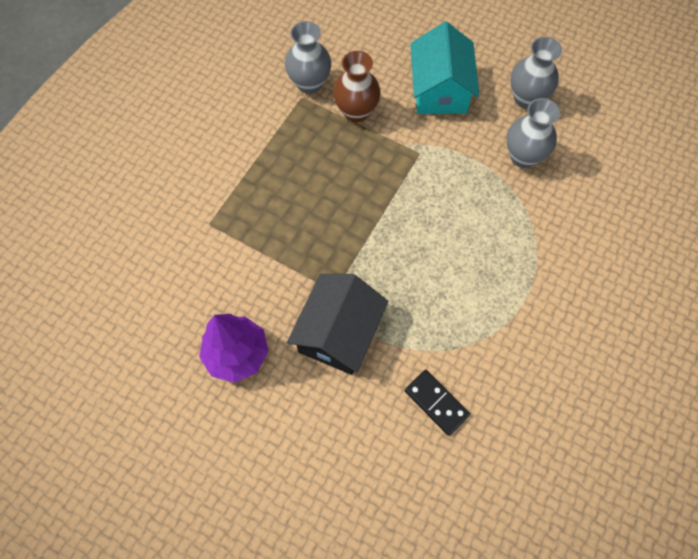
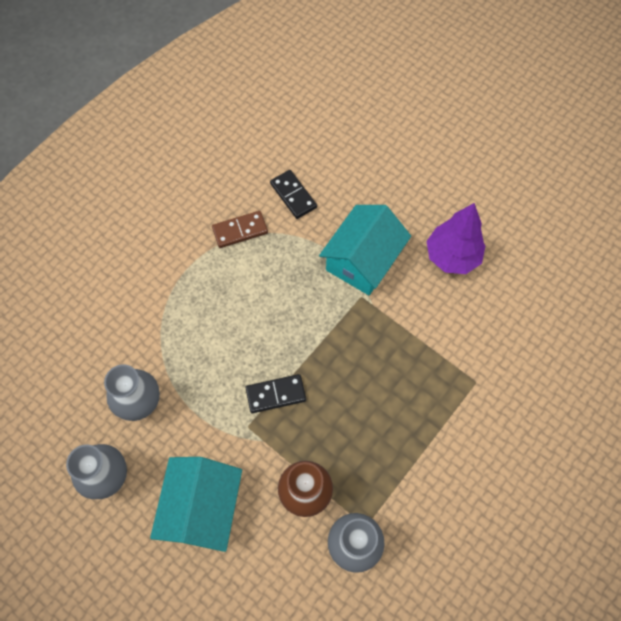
camera: 170 degrees left, 0 degrees up
(338, 333) = (363, 260): black house -> turquoise house
(401, 183) = (276, 394): none -> black domino
(486, 345) = (240, 231): none -> brown domino

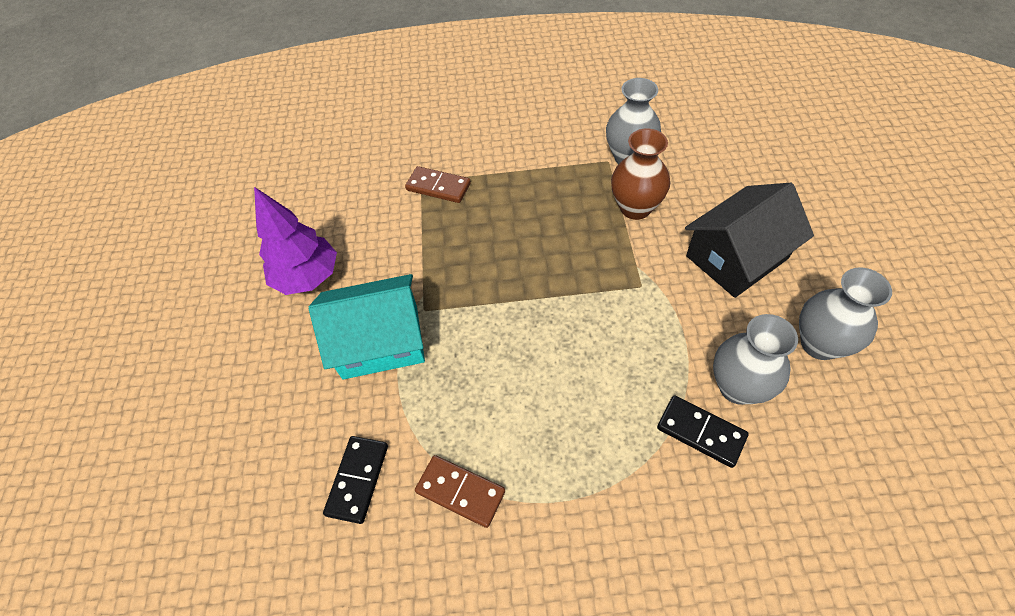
camera: 130 degrees left, 10 degrees down
(202, 508) = (737, 257): turquoise house -> black house
(276, 394) = (590, 292): black domino -> black domino (701, 432)
(459, 388) = (438, 187): none -> brown domino

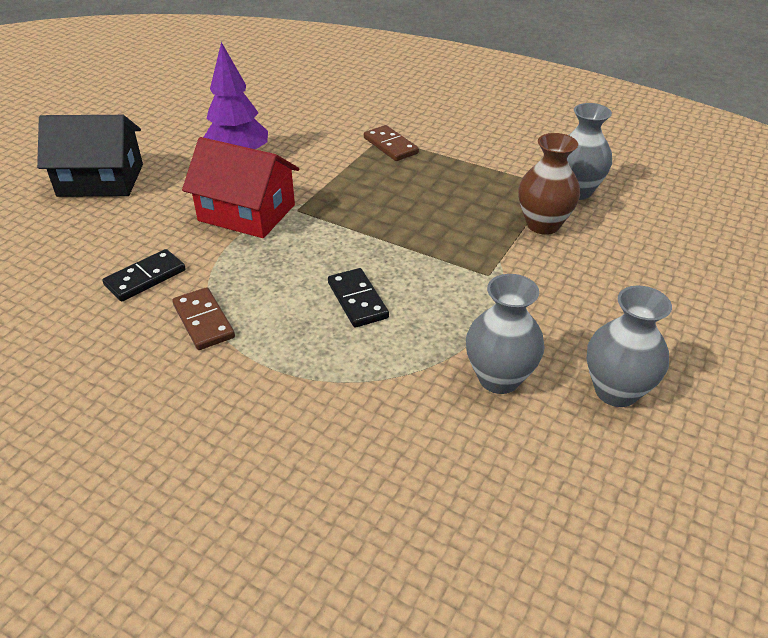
camera: 30 degrees right, 15 degrees down
(380, 341) = (246, 213): turquoise house -> red house
(701, 432) = (430, 388): black domino -> black domino (357, 300)
(737, 257) = (602, 297): black house -> black house (101, 180)

